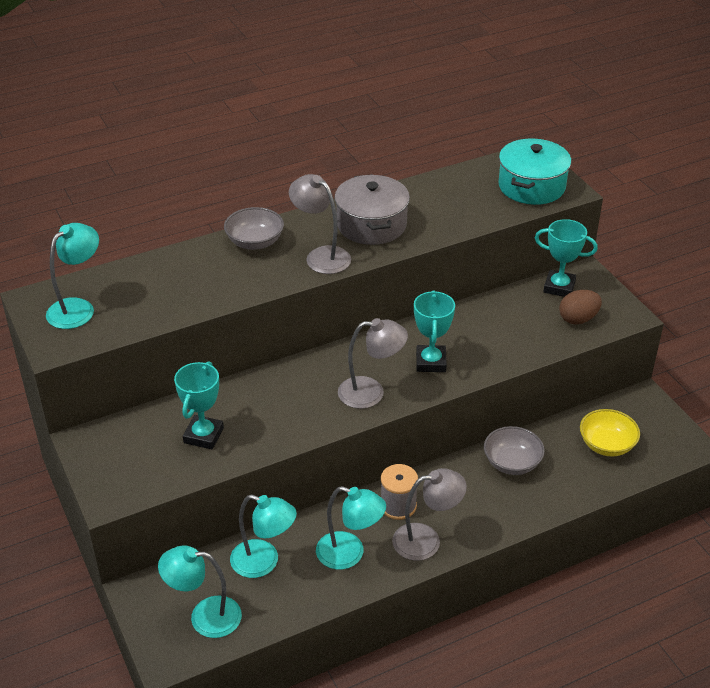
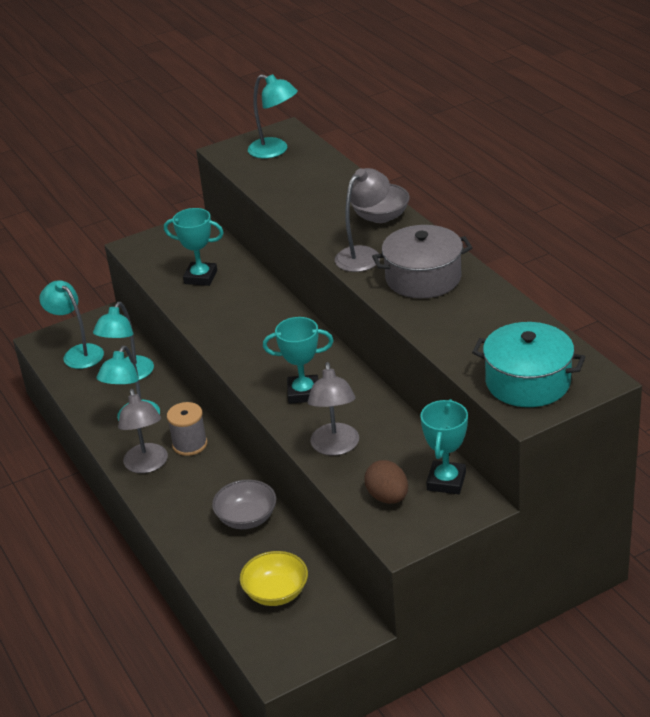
camera: 90 degrees right, 5 degrees down
(205, 616) = (78, 353): turquoise lamp -> turquoise lamp turned 45 degrees counterclockwise
(371, 392) = (256, 359): grey lamp -> grey lamp (335, 447)

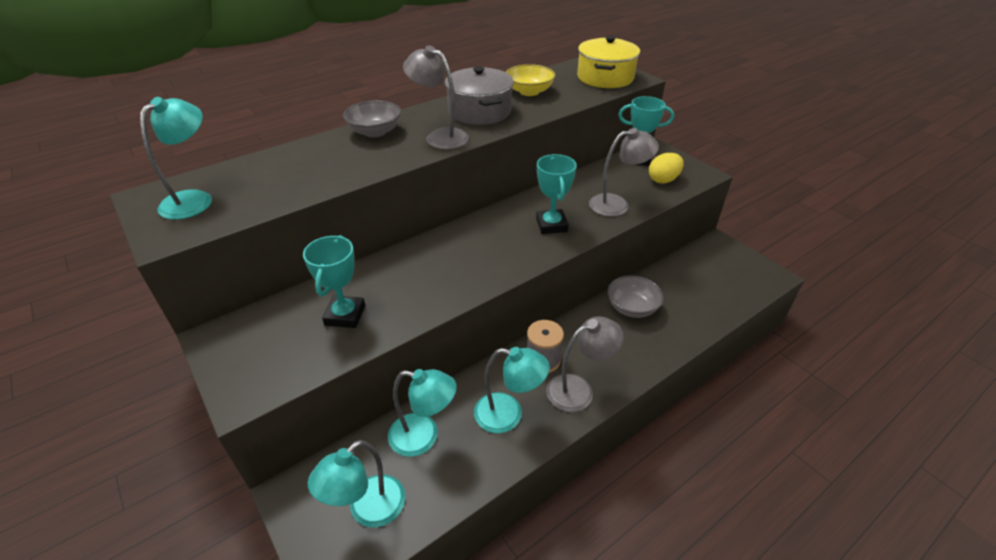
camera: 100 degrees left, 5 degrees up
(276, 592) = (704, 283): yellow bowl -> yellow bowl (529, 92)
(387, 497) = (663, 180): brown egg -> yellow egg
(528, 382) = (605, 77): turquoise pot -> yellow pot

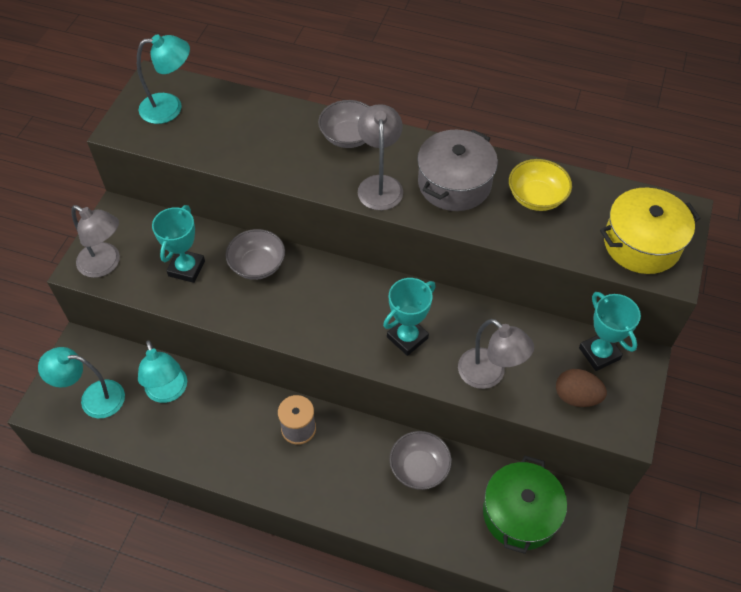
camera: 55 degrees right, 15 degrees up
(345, 315) = (186, 268): turquoise trophy -> turquoise trophy turned 45 degrees counterclockwise
(396, 270) = (257, 265): none -> grey bowl
(508, 415) = (224, 436): turquoise lamp -> none
(578, 389) = (284, 473): grey lamp -> grey lamp (105, 264)
(663, 180) = (576, 396): yellow egg -> brown egg
(702, 277) = (520, 513): none -> green pot

